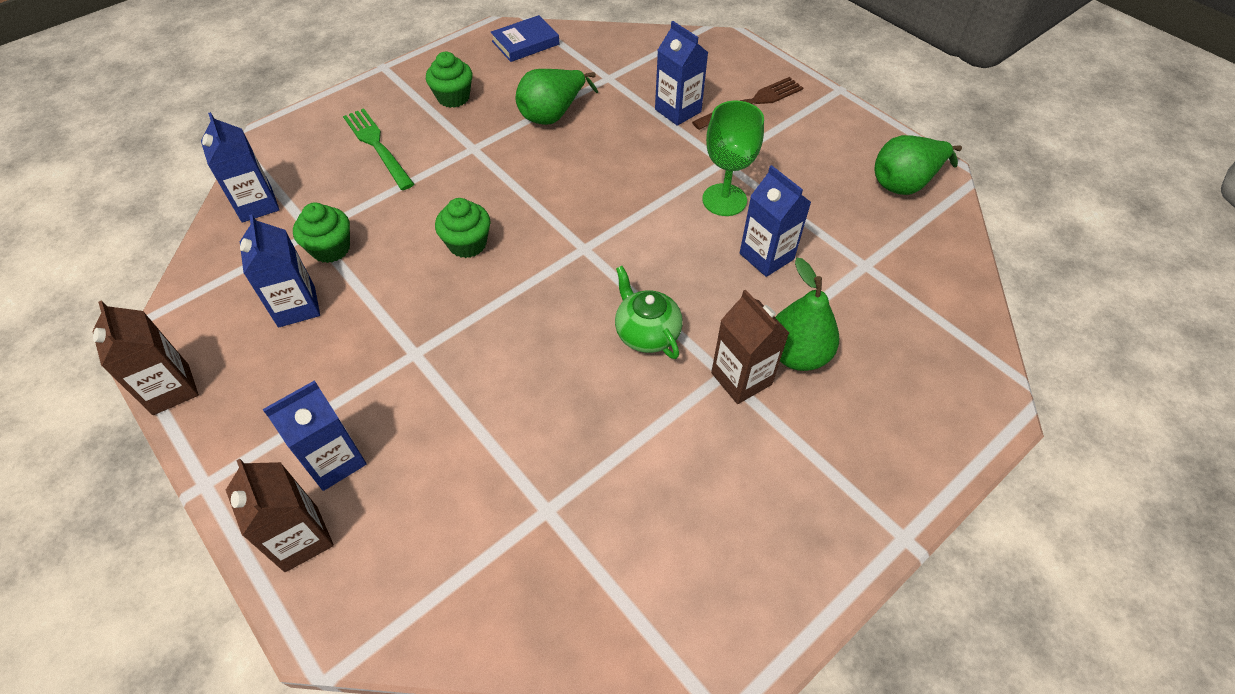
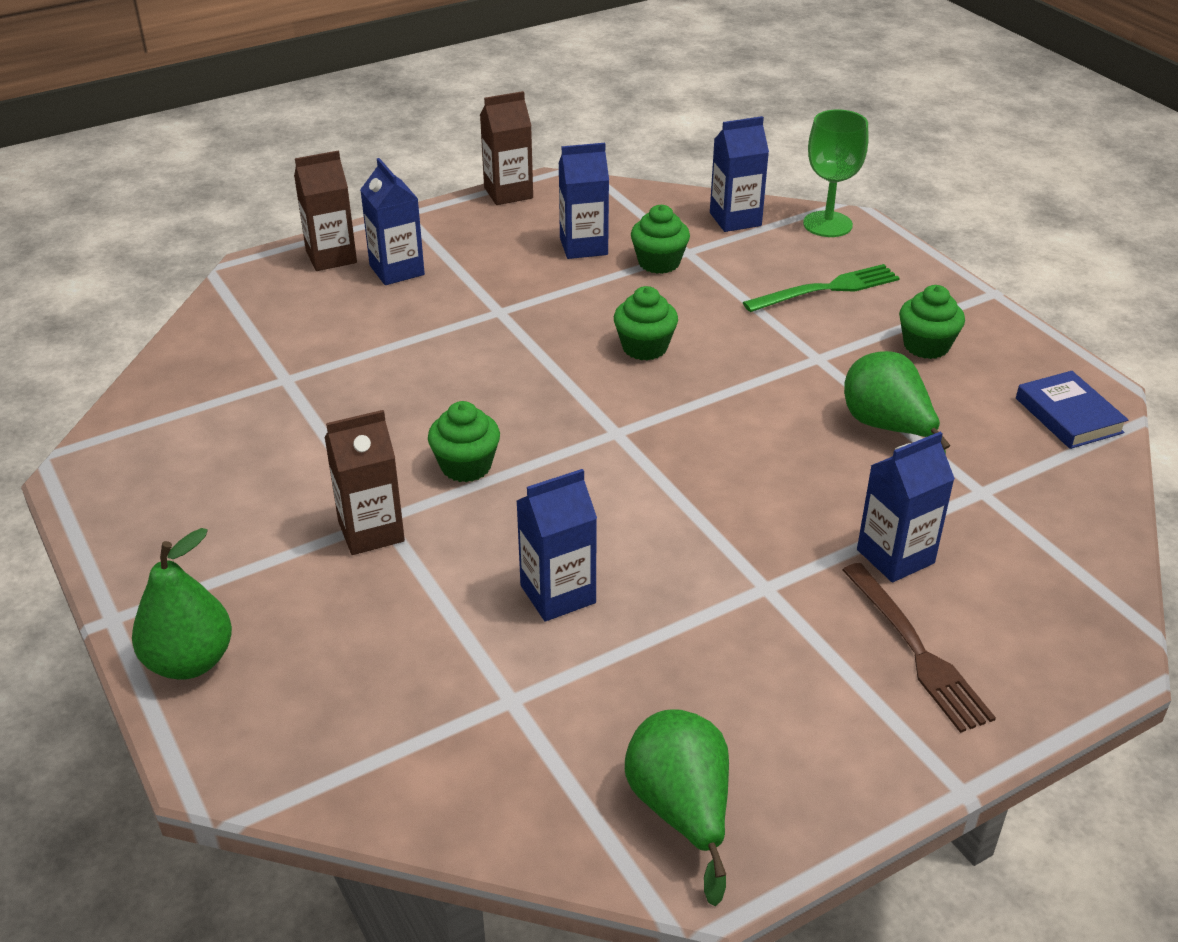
camera: 100 degrees right, 15 degrees down
(646, 333) = (466, 466): green teapot -> green cupcake
(724, 200) = (680, 572): green goblet -> green goblet (827, 224)
(797, 354) = (384, 587): green pear -> green pear (190, 661)

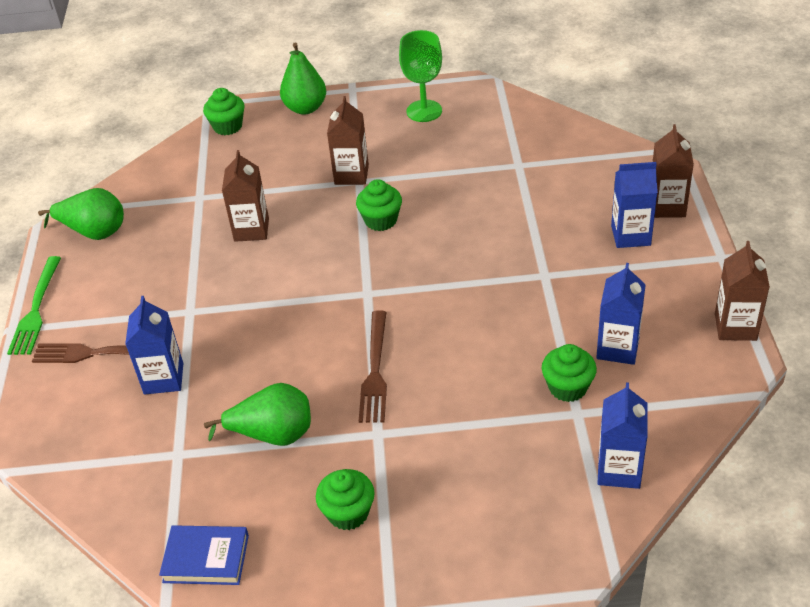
camera: 120 degrees right, 5 degrees up
(558, 594) = (251, 230): blue carton -> brown carton
(644, 347) = (452, 338): green cupcake -> green cupcake (228, 126)
(736, 386) = (375, 370): none -> brown fork
(827, 224) = (577, 540): green goblet -> green goblet (424, 111)
(827, 289) = (467, 485): green fork -> green fork (36, 309)

